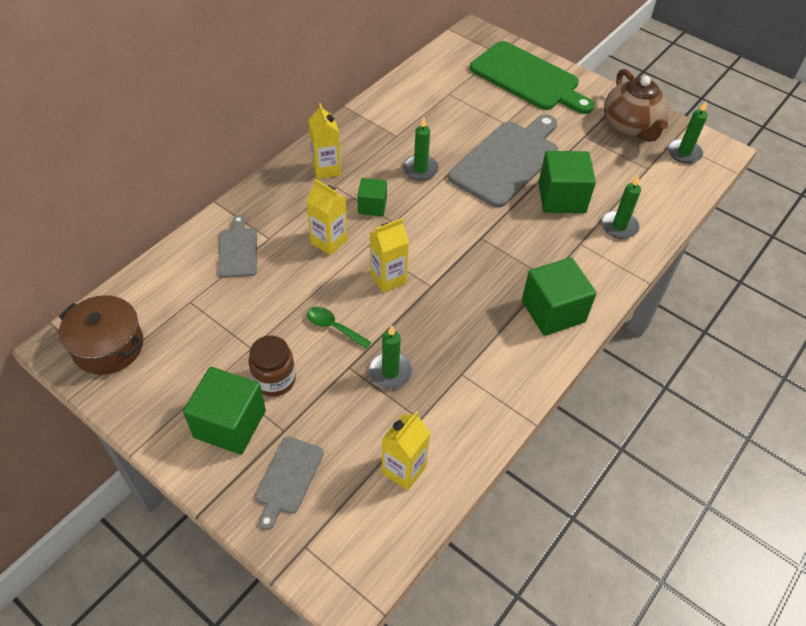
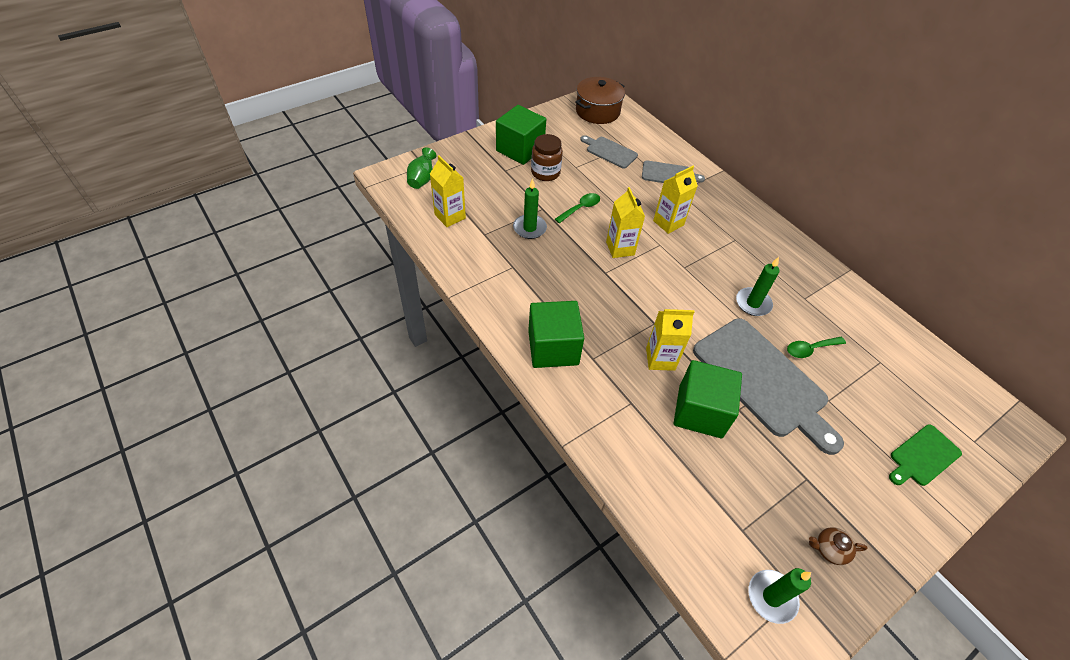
camera: 105 degrees right, 0 degrees up
(288, 478) = (470, 166): grey cutting board -> grey cutting board (610, 152)
(326, 169) = (757, 239): yellow carton -> yellow carton (660, 359)
(339, 535) = (422, 179): none -> green vase
(372, 206) = (706, 258): green cube -> none
(457, 133) = (810, 349): none -> green spoon
(528, 78) = (923, 456): green cutting board -> green cutting board, size x0.50
(619, 226) = (648, 451): green candle -> none
(631, 126) = (829, 549): brown teapot -> brown teapot, size x0.41

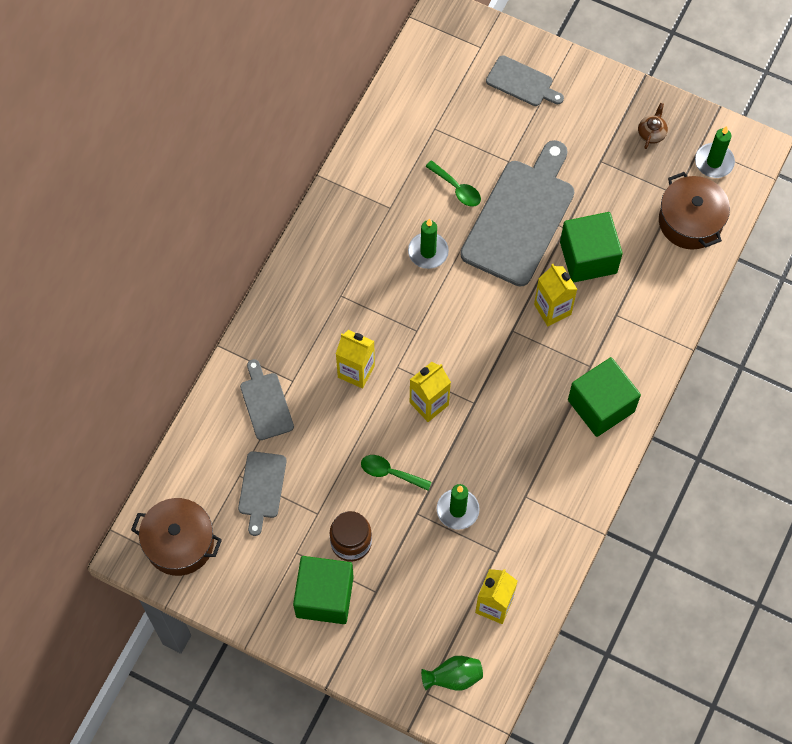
camera: 115 degrees left, 15 degrees up
(704, 525) = (690, 221): none -> brown pot
(829, 549) = (651, 133): brown teapot -> brown teapot turned 135 degrees counterclockwise
(923, 456) = (522, 82): green cutting board -> grey cutting board

